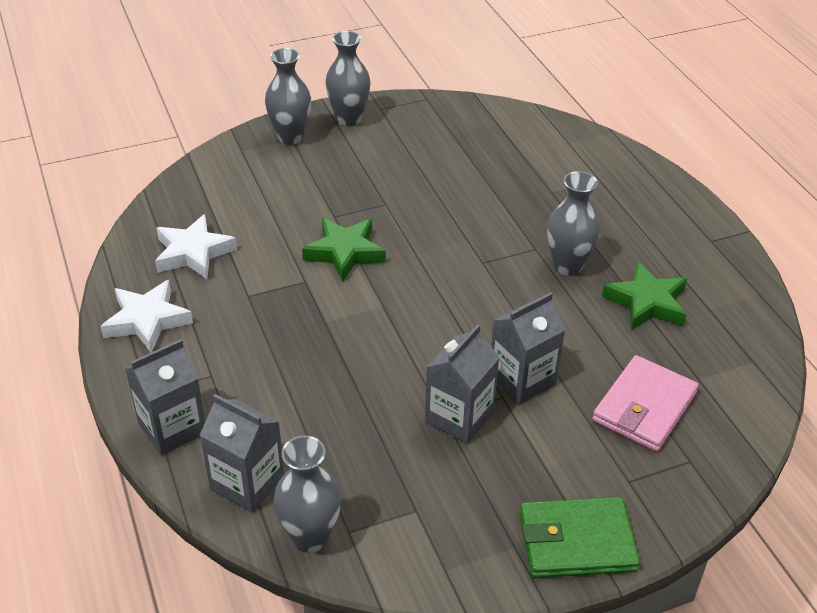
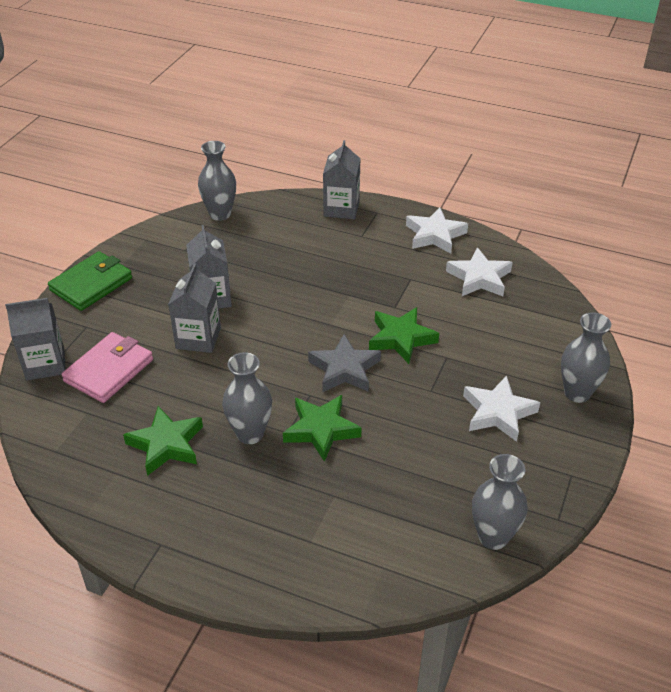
camera: 135 degrees right, 0 degrees up
(247, 483) = (276, 213): grey carton -> grey carton (45, 364)
(349, 119) = (572, 443): grey vase -> grey vase (493, 537)
(363, 162) = (498, 412): none -> white star
(427, 261) = (344, 369): none -> grey star
(508, 233) = (321, 430): none -> green star
(644, 407) = (109, 370): pink wallet -> pink wallet turned 45 degrees clockwise

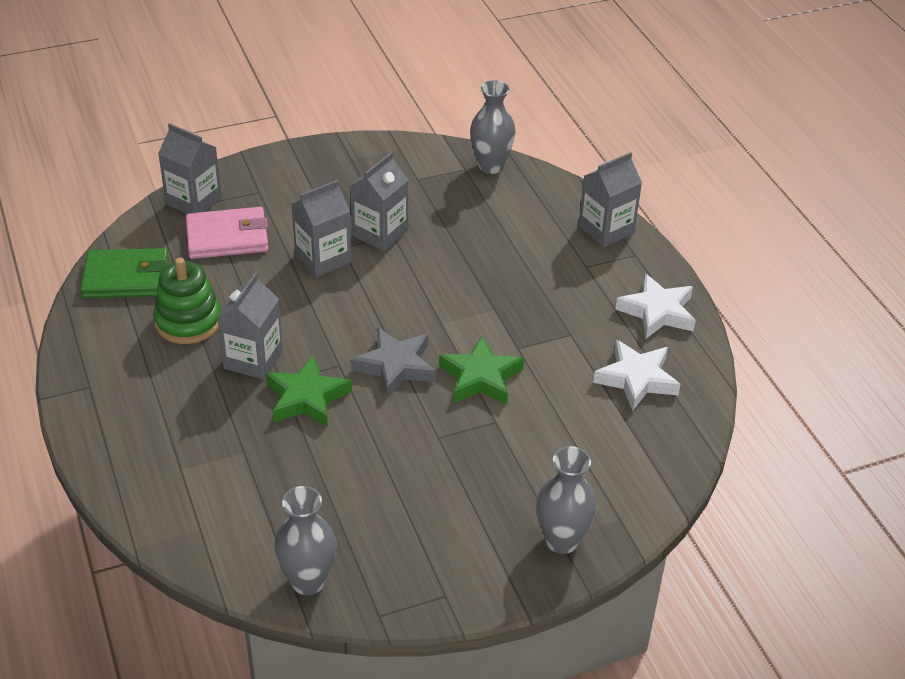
camera: 45 degrees right, 0 degrees up
(91, 284) = (308, 160): green wallet -> green wallet (126, 278)
(166, 444) = (188, 321): green star -> green stacking toy
(250, 434) = (253, 359): grey vase -> grey carton
(498, 412) = (465, 499): white star -> none

